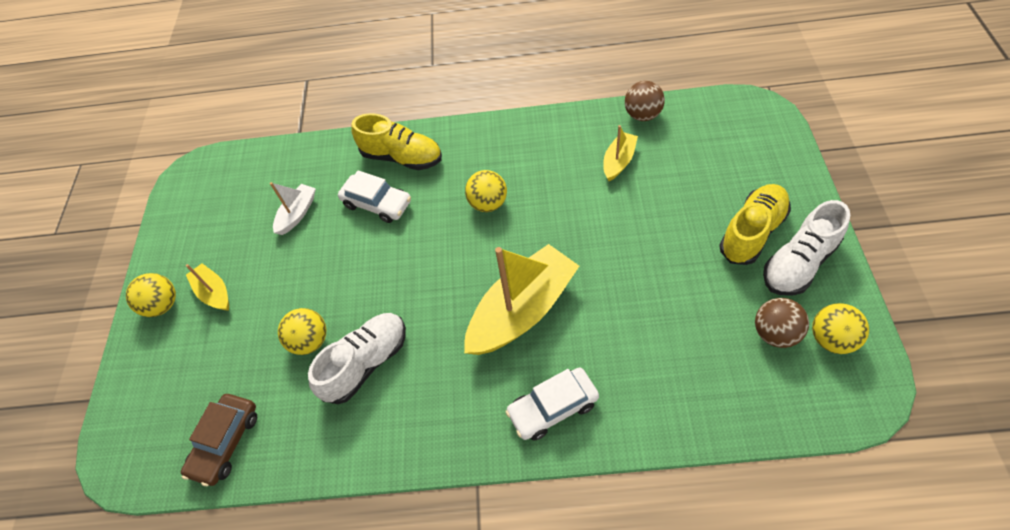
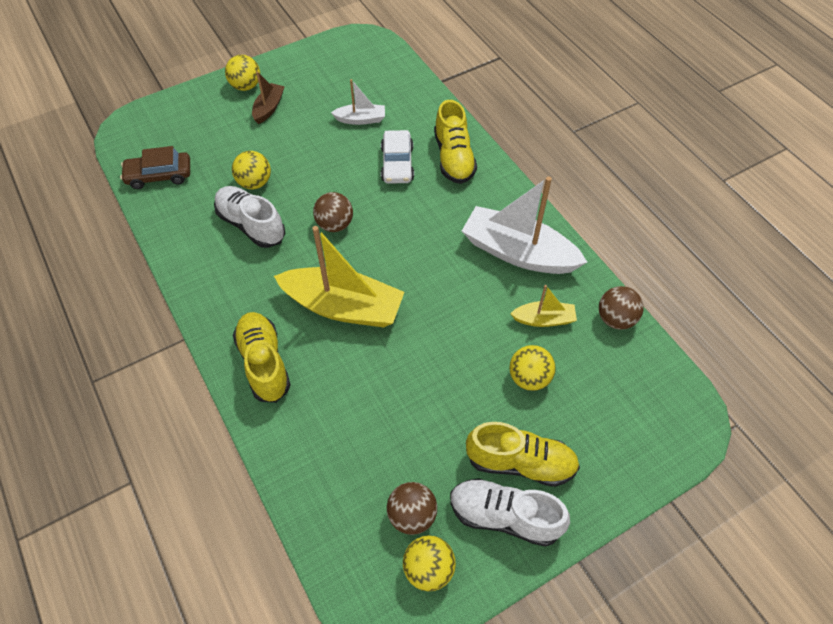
camera: 55 degrees right, 0 degrees up
(214, 292) = (269, 108): yellow boat -> brown boat
(366, 363) = (251, 225): white shoe -> white shoe turned 150 degrees counterclockwise
(417, 283) = (335, 224): none -> brown ball
(488, 203) = (438, 238): yellow ball -> yellow ball (529, 378)
(539, 151) = (518, 252): none -> white boat
(553, 408) = (264, 363): white car -> yellow shoe

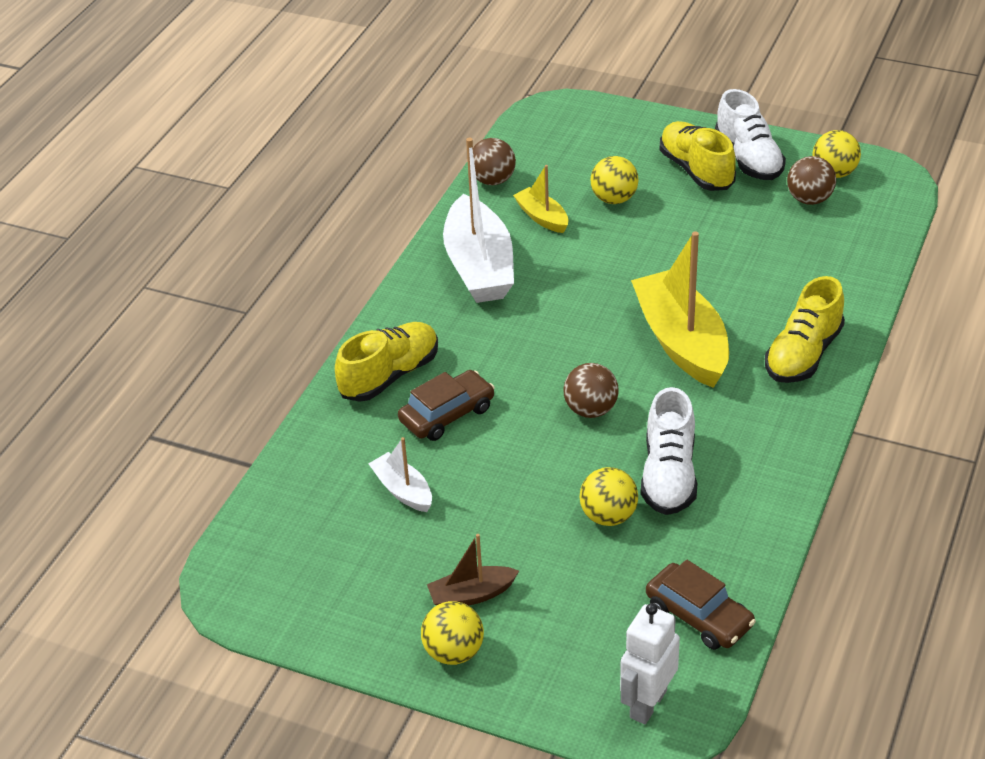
camera: 125 degrees left, 15 degrees down
(143, 129) = (647, 704): none -> white robot
(397, 164) = (447, 414): white car -> brown car

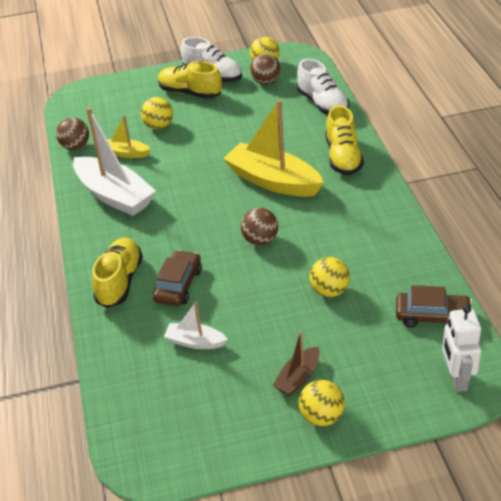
camera: 35 degrees left, 0 degrees up
(669, 475) = (339, 252): white shoe -> white shoe (322, 104)

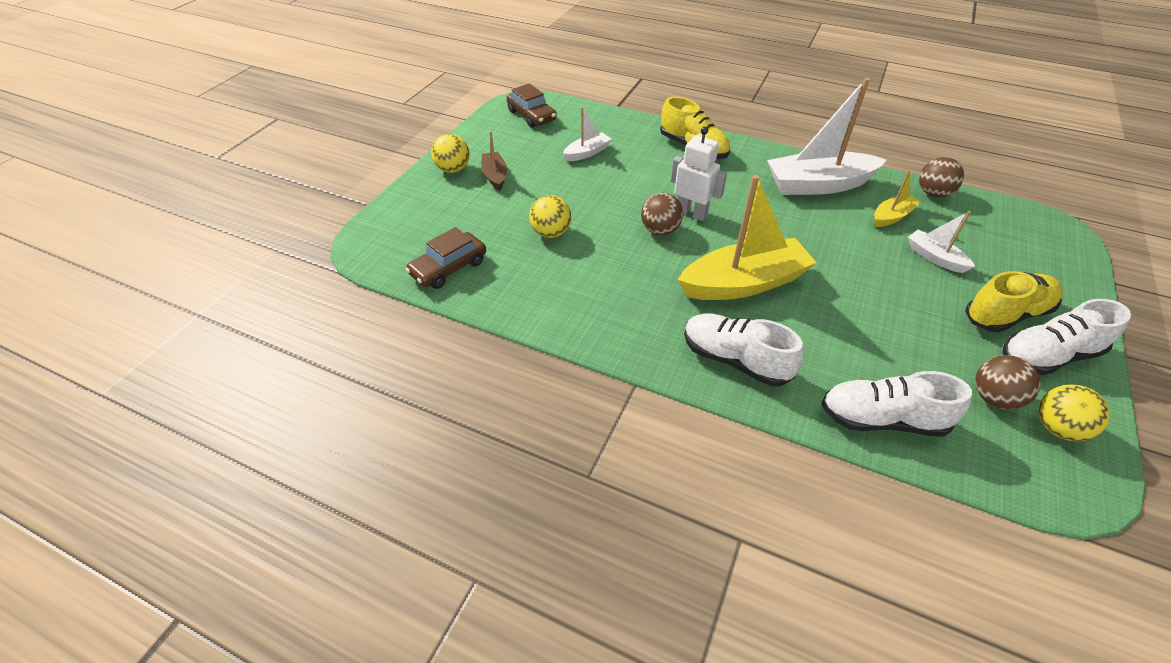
camera: 125 degrees right, 5 degrees up
(159, 126) = (934, 257): yellow ball -> white boat
(178, 285) = (655, 169): brown car -> brown car (532, 116)
(343, 157) = (735, 360): yellow shoe -> white shoe
(456, 378) = (385, 240): white robot -> white robot (691, 213)

